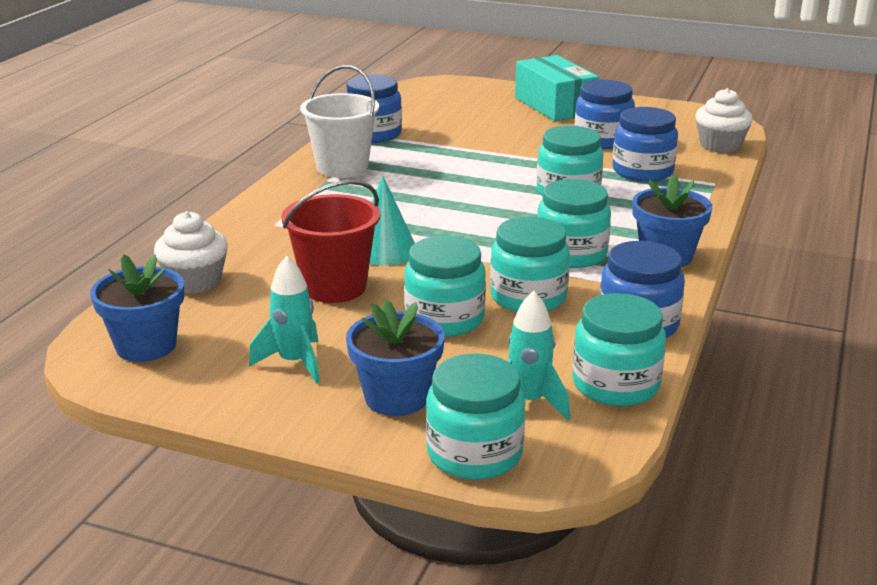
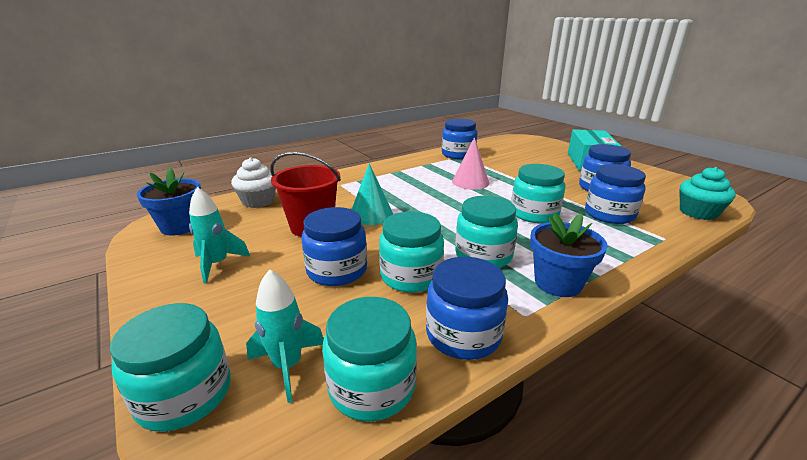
camera: 35 degrees right, 0 degrees up
(342, 167) = (417, 166): white bucket -> none
(396, 397) = (222, 316): blue flower pot -> none
(444, 319) = (337, 270): turquoise jar -> blue jar
(446, 172) = (470, 182): none -> pink cone
(720, 145) = (698, 212): white cupcake -> turquoise cupcake

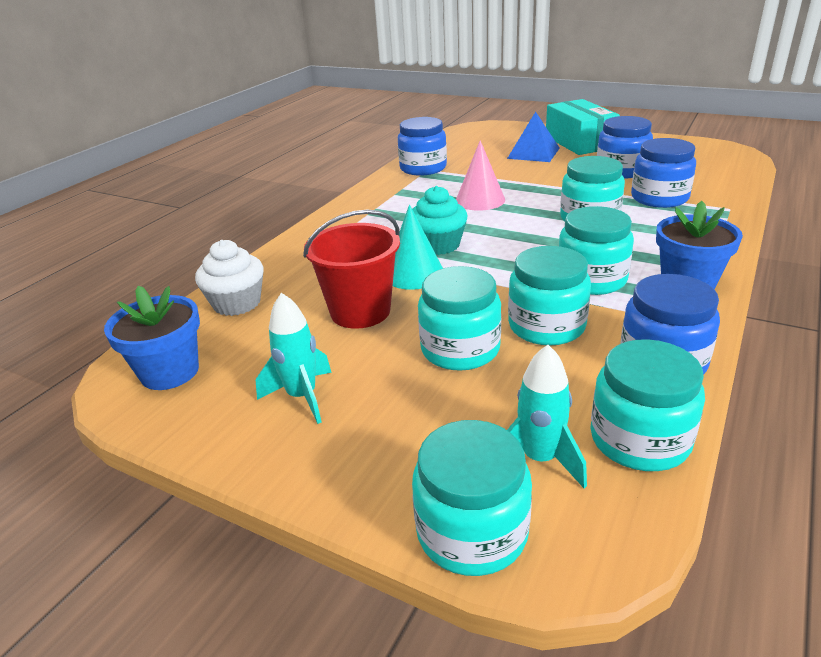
camera: 25 degrees left, 5 degrees up
(337, 270) = (460, 349): blue jar -> turquoise jar
(545, 162) = (533, 153): none -> blue pyramid
(698, 212) = (731, 173): turquoise cupcake -> turquoise cupcake (438, 245)

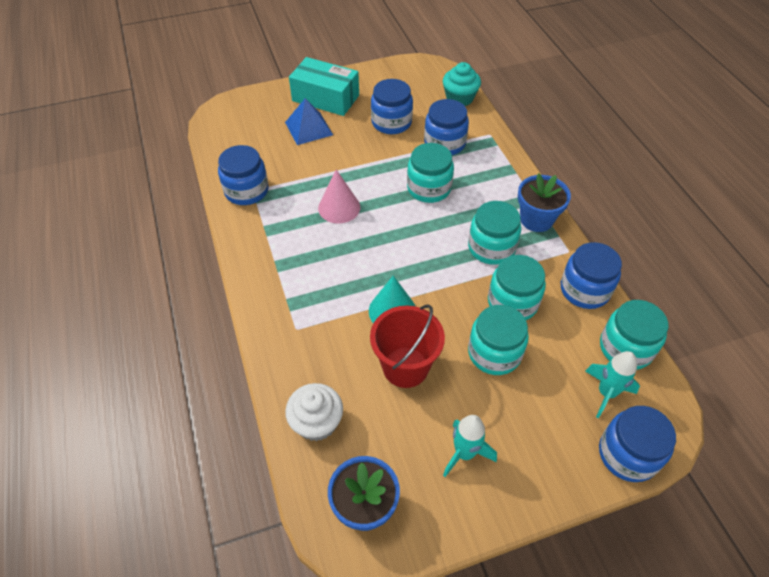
camera: 50 degrees left, 20 degrees up
(438, 245) = (372, 273): turquoise cupcake -> turquoise cupcake (459, 98)
(472, 532) = (627, 454): turquoise jar -> blue jar

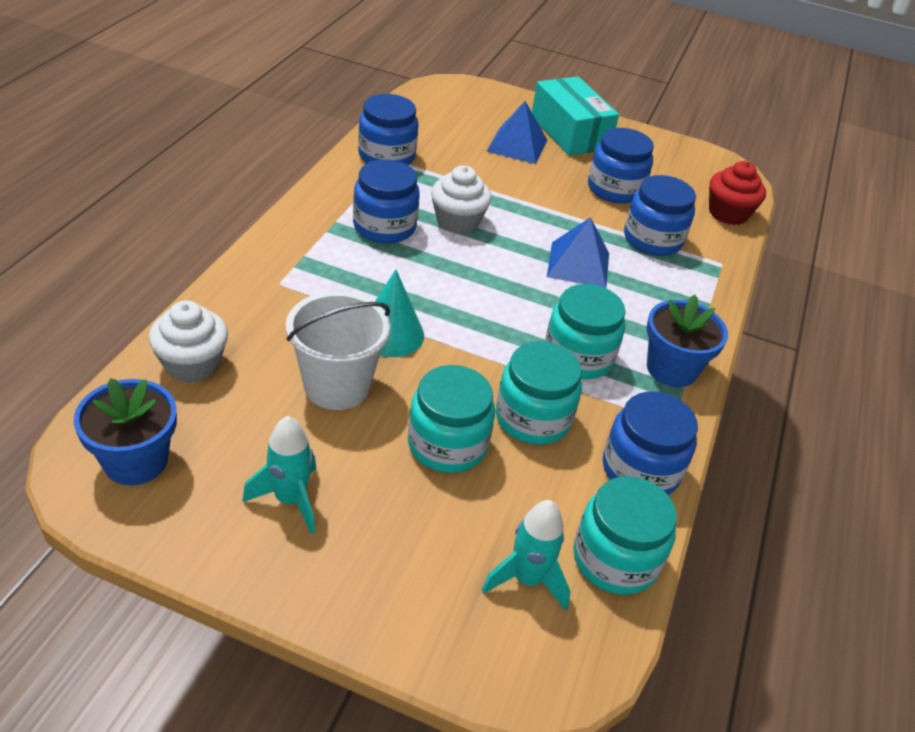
camera: 35 degrees right, 10 degrees down
(339, 207) = (457, 221): pink cone -> white cupcake
(405, 367) = (337, 386): red bucket -> white bucket
(429, 188) = (578, 264): turquoise jar -> blue pyramid
(459, 98) = (728, 213): turquoise cupcake -> red cupcake
(627, 454) = (469, 655): blue jar -> blue jar (384, 227)

